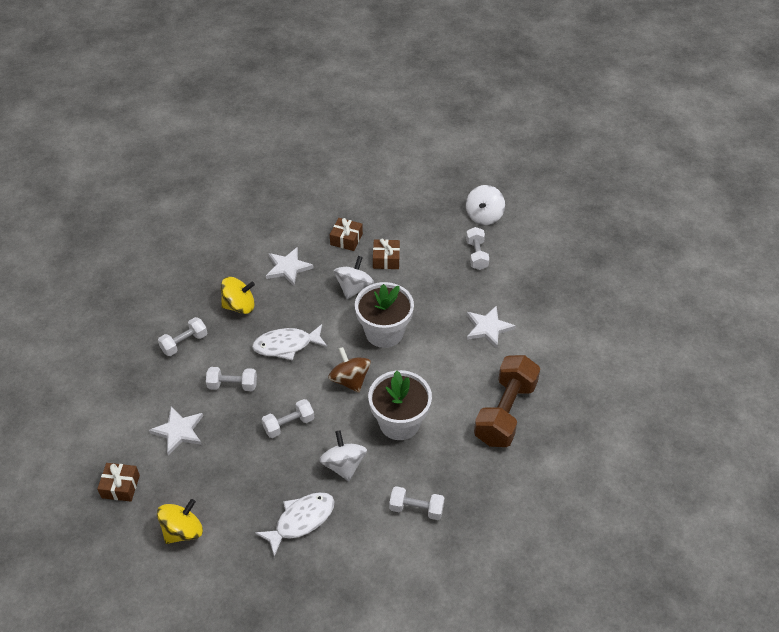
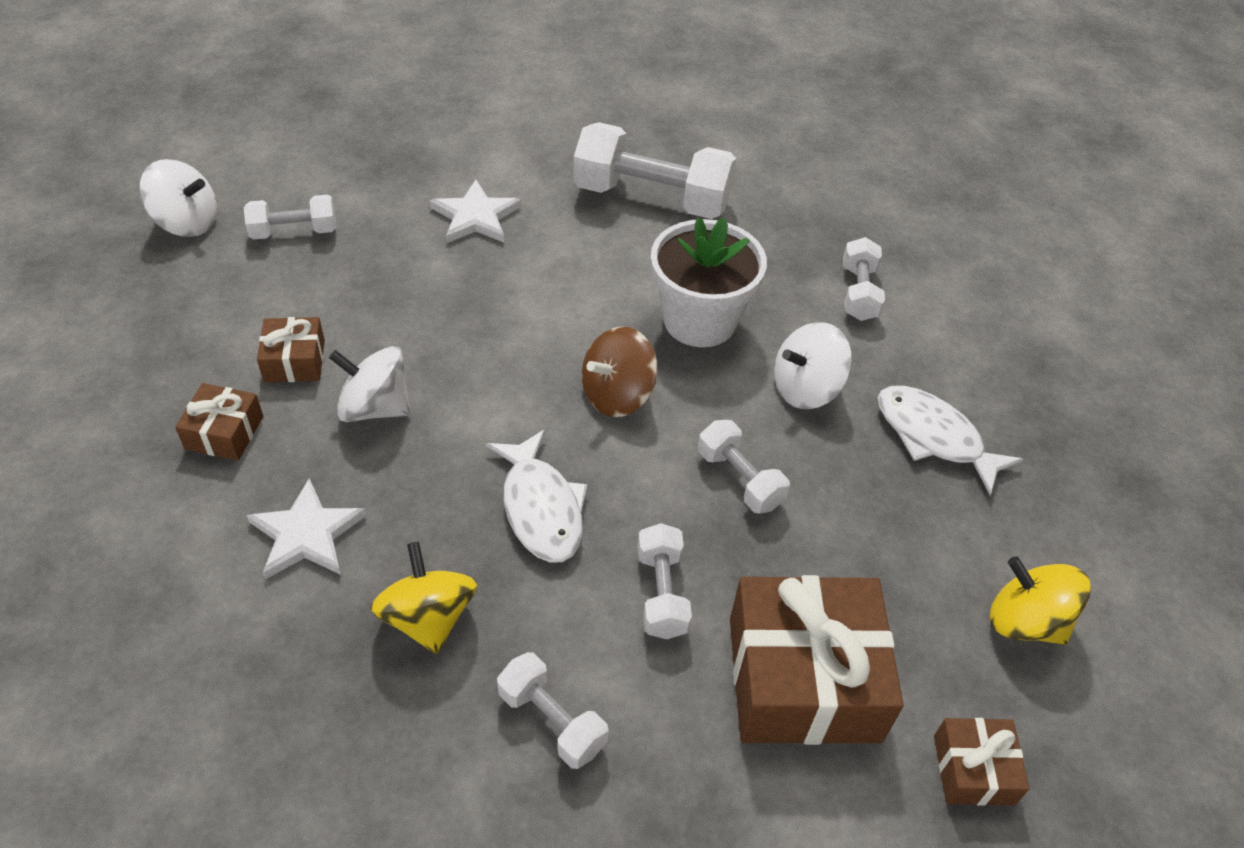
camera: 100 degrees left, 0 degrees up
(178, 431) = (803, 679): white star -> brown gift
(384, 332) = (495, 352): white flower pot -> none
(505, 412) = (651, 198): brown dumbbell -> white dumbbell

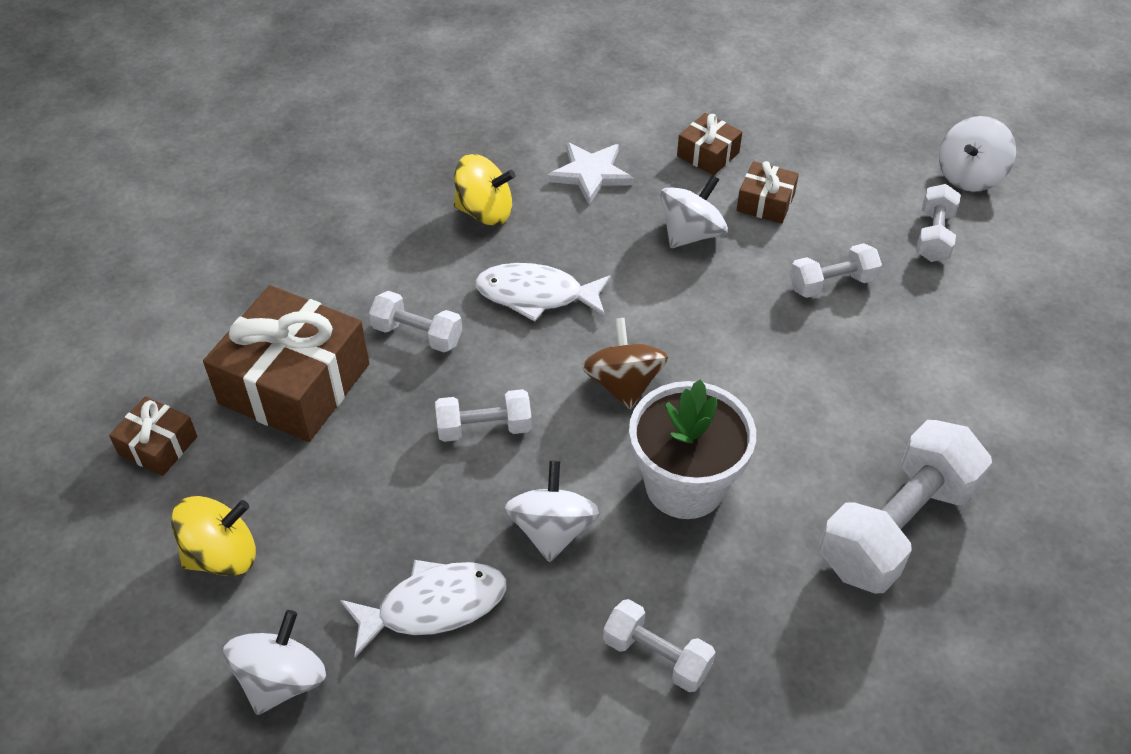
camera: 120 degrees right, 0 degrees up
(475, 217) = (913, 365): white star -> none
(552, 721) = (369, 245): white dumbbell -> white dumbbell (832, 283)
(1076, 507) = (282, 680): none -> white spinning top

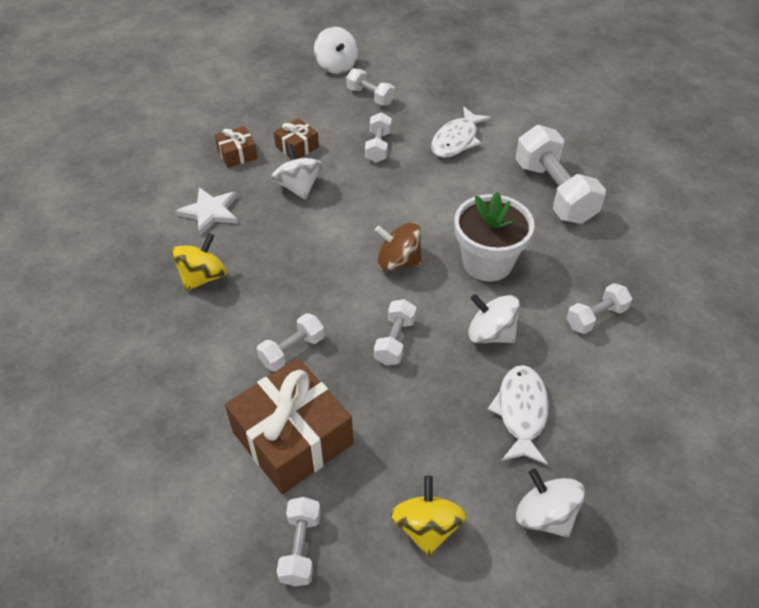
camera: 65 degrees left, 0 degrees up
(158, 446) = (300, 548): brown gift -> white dumbbell
(536, 295) = (299, 276): white fish -> white fish (456, 140)

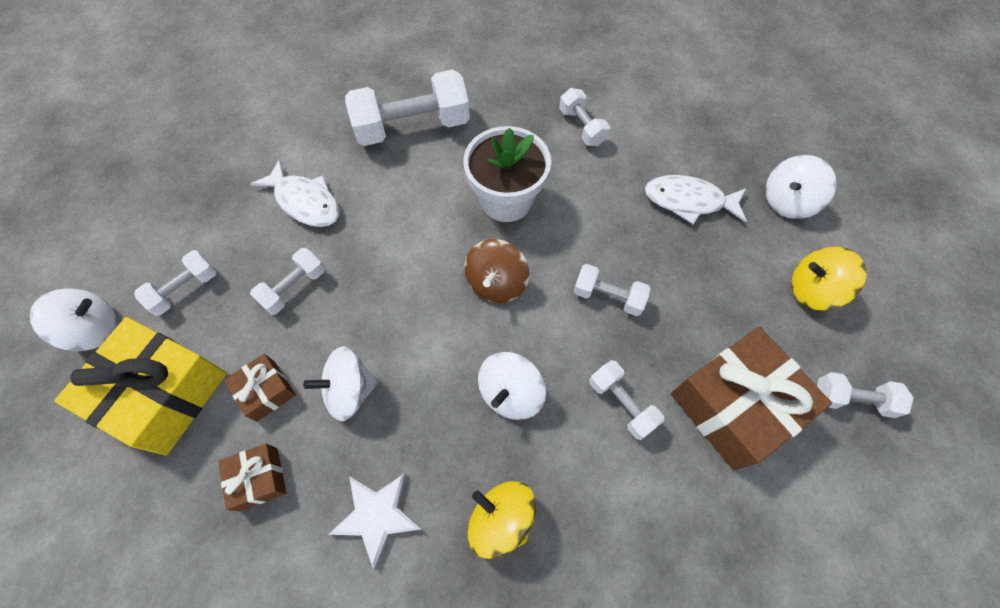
camera: 85 degrees left, 15 degrees up
(294, 103) = (163, 393): none -> yellow gift
(378, 147) = (294, 288): white dumbbell -> white dumbbell turned 60 degrees counterclockwise
(491, 334) = (600, 211): white spinning top -> white spinning top (510, 393)

